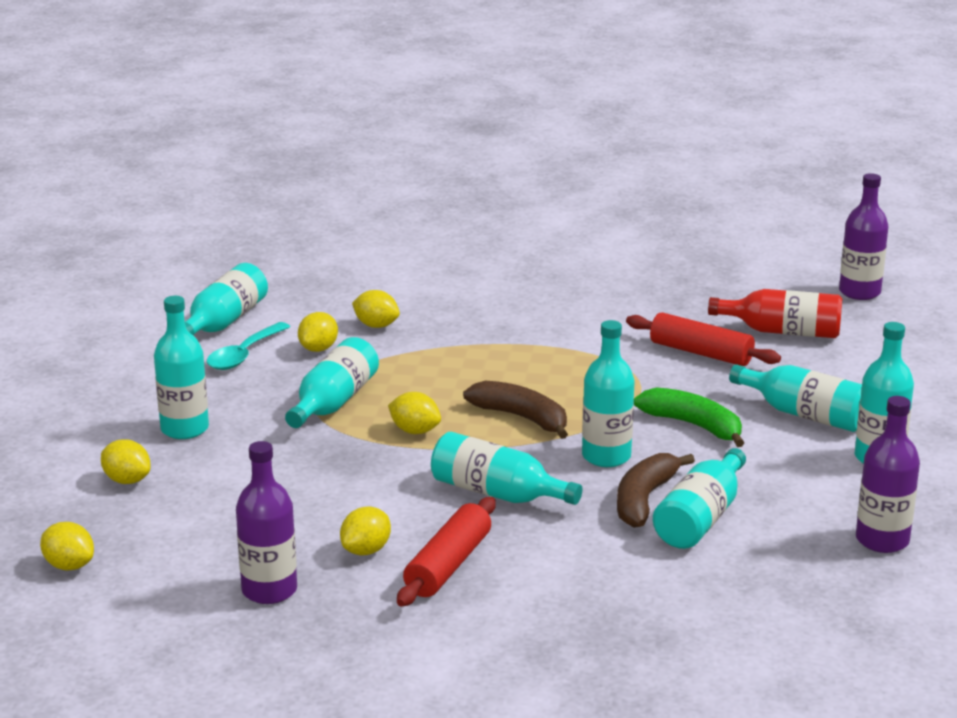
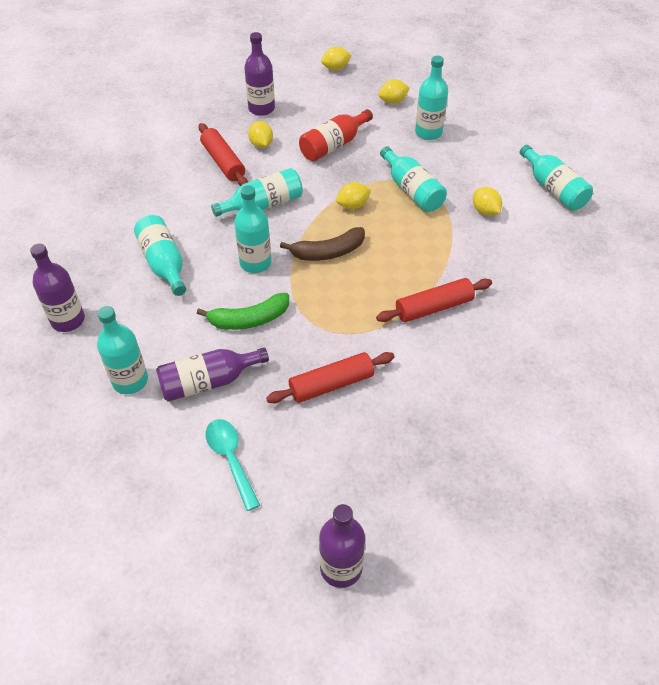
camera: 125 degrees right, 25 degrees up
(244, 355) = (500, 180): turquoise spoon -> turquoise spoon (230, 459)
(376, 325) = (499, 248): yellow lemon -> none
(521, 334) = (434, 307): none -> red rolling pin
(644, 499) = (202, 253): brown banana -> none
(783, 331) = (321, 456): red bottle -> red bottle (333, 145)
(805, 415) = (208, 382): turquoise bottle -> purple bottle

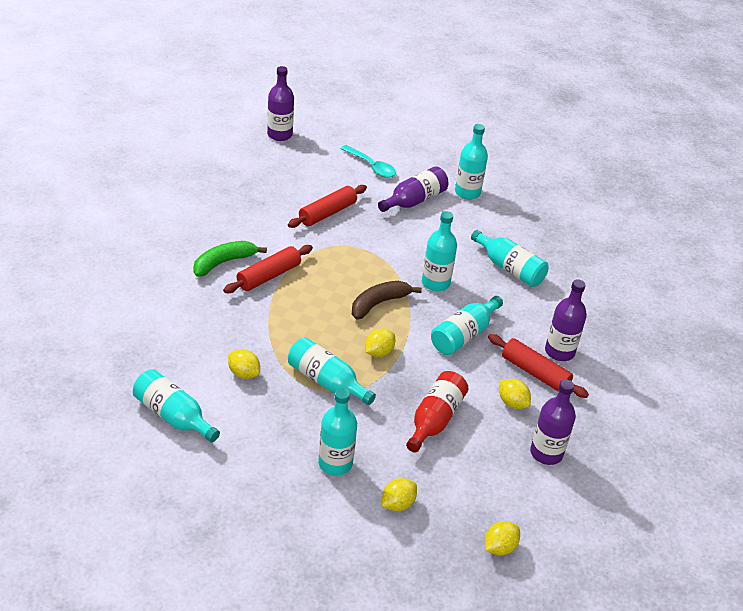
camera: 155 degrees right, 10 degrees down
(68, 320) = (543, 218): purple bottle -> purple bottle (559, 352)
(249, 319) = (412, 242): green banana -> green banana (224, 262)

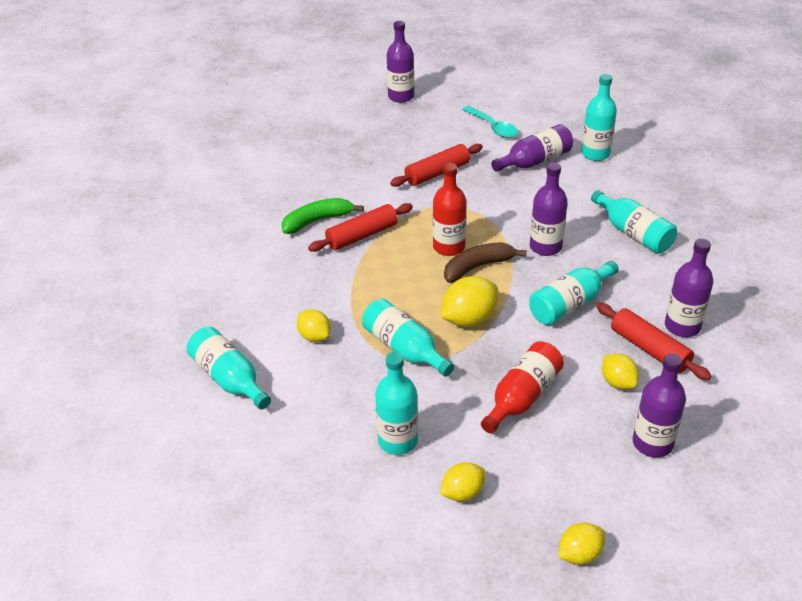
camera: 15 degrees right, 0 degrees up
(350, 285) = (449, 247): none -> red bottle
(379, 352) = (469, 319): yellow lemon -> yellow lemon, size x1.58
(435, 283) = (545, 247): turquoise bottle -> purple bottle

